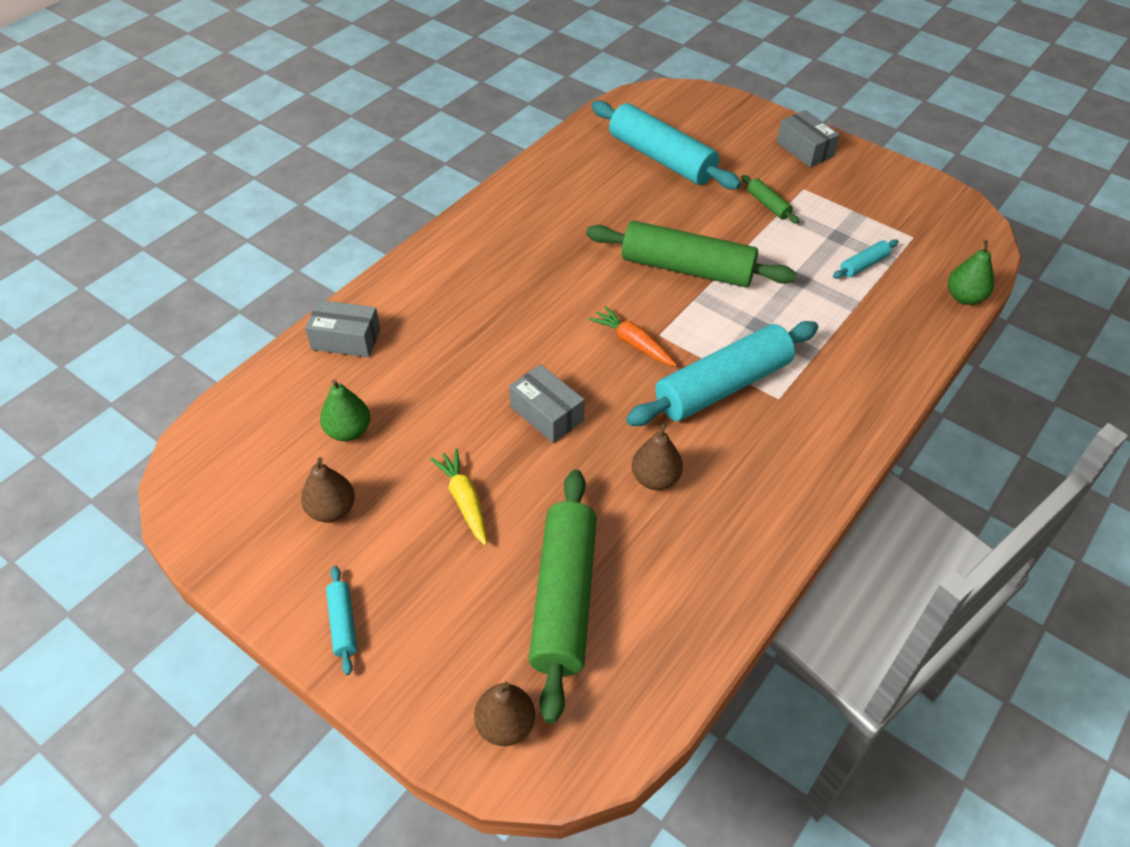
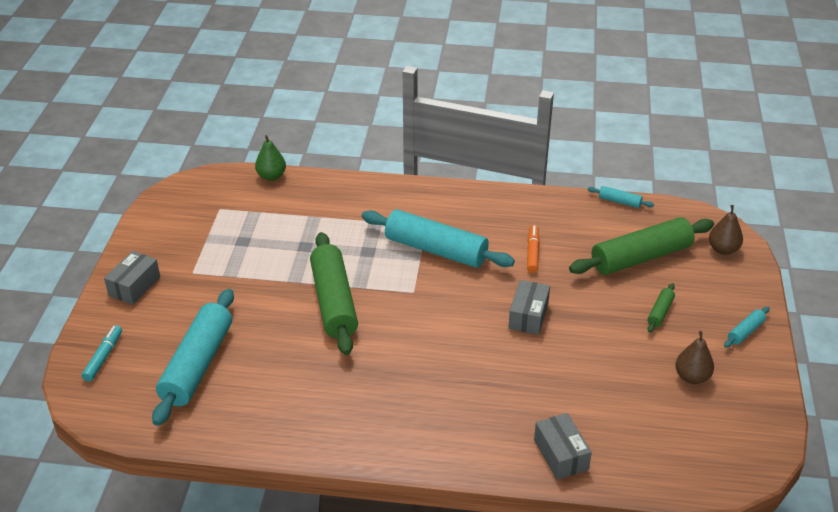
camera: 120 degrees left, 10 degrees down
(348, 431) = (633, 404): green pear -> none
(464, 500) = (625, 322): yellow carrot -> none
(633, 343) = (432, 301): orange carrot -> none
(655, 479) = (532, 253): brown pear -> orange marker
(713, 112) = (103, 357): none -> turquoise marker
(768, 205) = (226, 285): green rolling pin -> green rolling pin (660, 312)
(864, 265) = (267, 222): turquoise rolling pin -> turquoise rolling pin (619, 201)

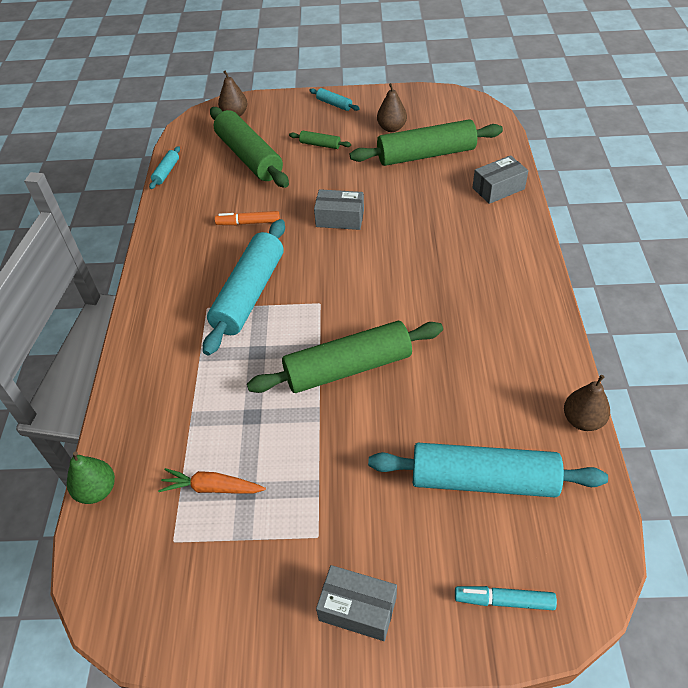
camera: 95 degrees left, 10 degrees up
(225, 442) = (582, 420): none -> brown pear
(251, 226) = (212, 488): none -> orange carrot
(634, 400) = (426, 155): none -> green rolling pin

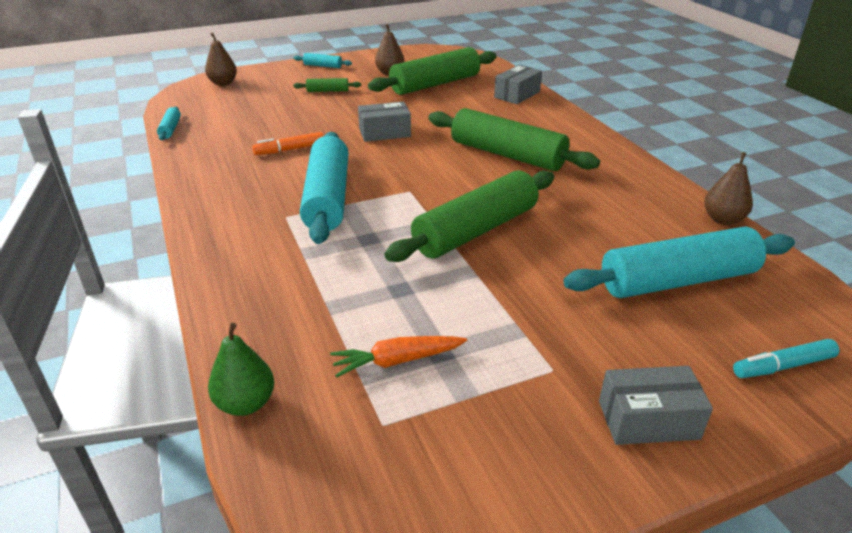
camera: 25 degrees left, 15 degrees down
(249, 157) = (258, 107): green rolling pin -> green rolling pin (507, 155)

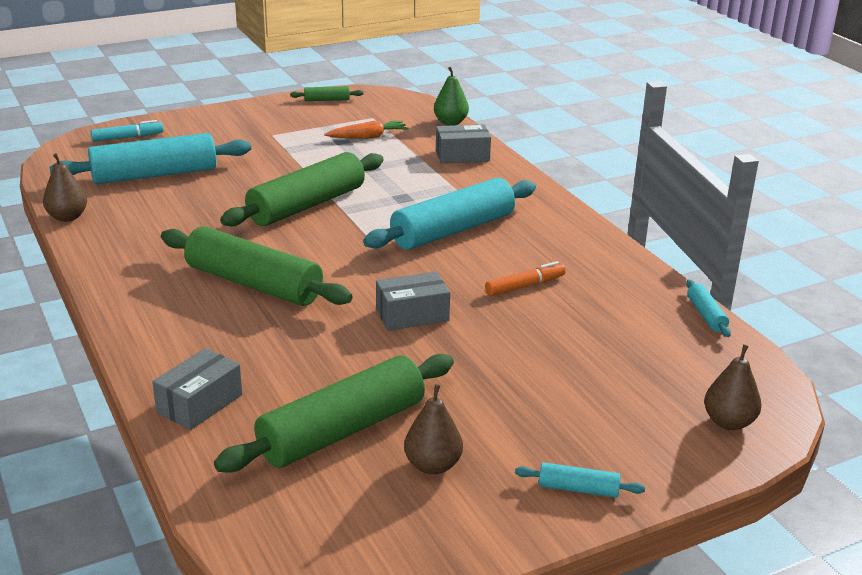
camera: 175 degrees right, 5 degrees down
(327, 91) = (530, 405): green rolling pin -> green rolling pin (327, 100)
(327, 198) = (453, 230): turquoise rolling pin -> turquoise rolling pin turned 60 degrees clockwise
(648, 420) = (227, 120): grey box -> grey box (462, 156)

